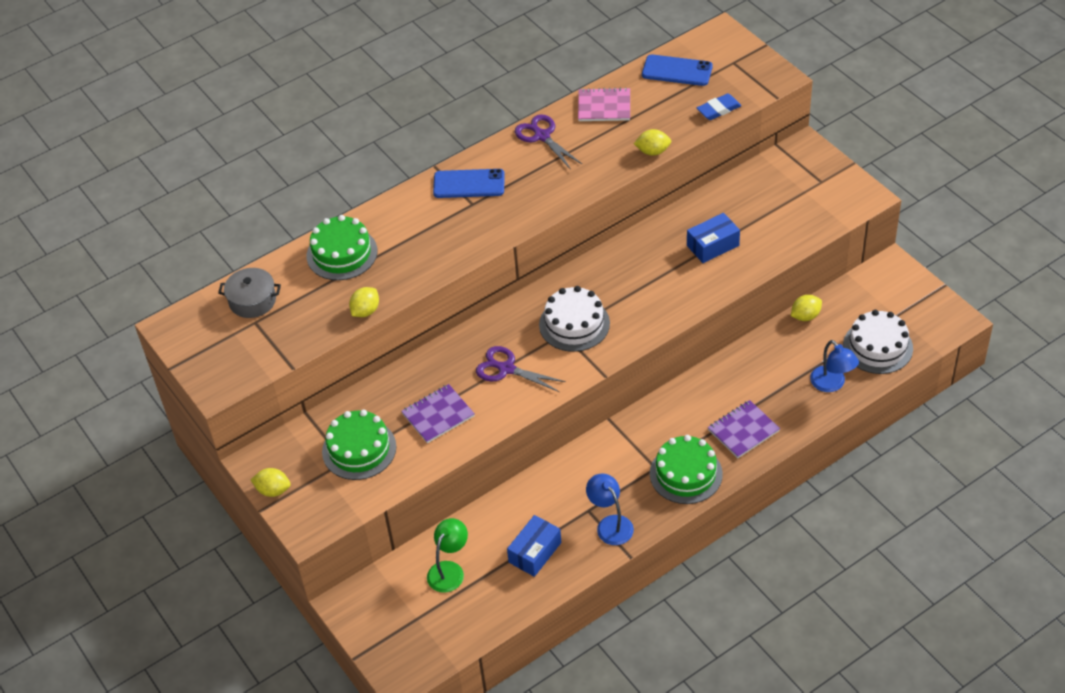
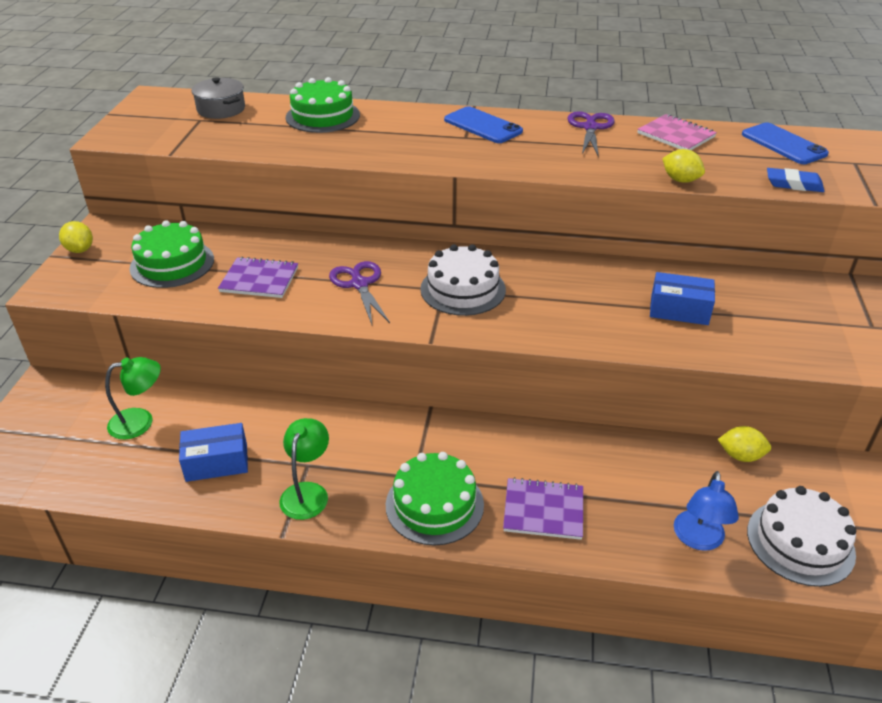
camera: 40 degrees right, 10 degrees down
(365, 311) = (276, 152): yellow lemon -> none
(610, 524) = (307, 492): blue lamp -> green lamp

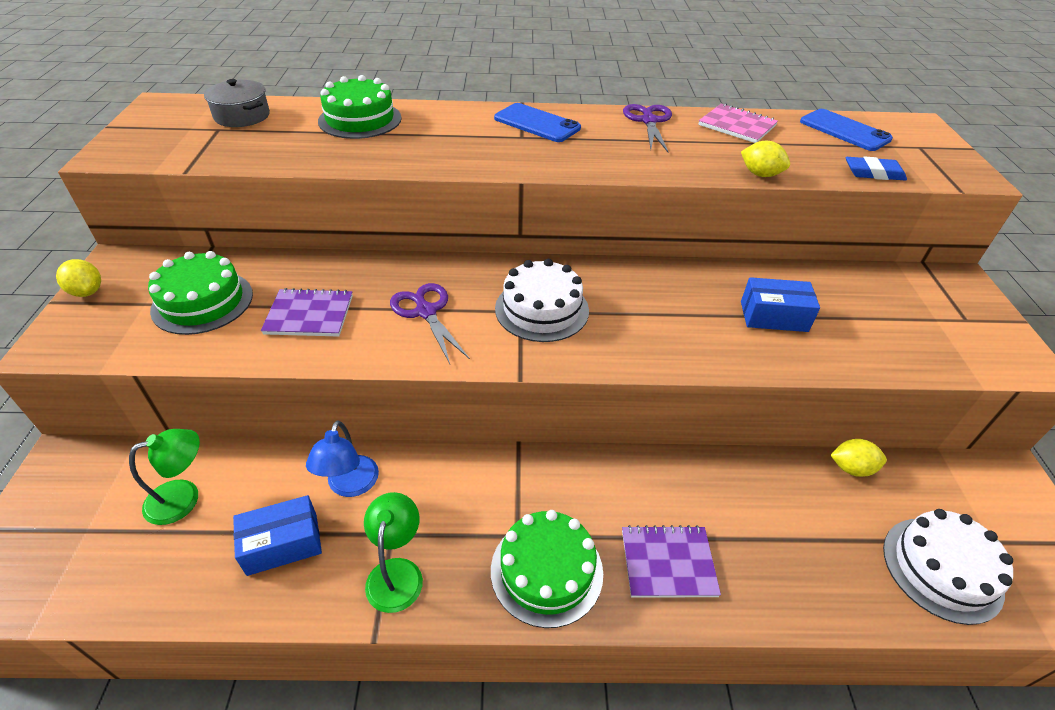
camera: 10 degrees left, 5 degrees up
(698, 539) = (840, 579): blue lamp -> blue lamp (350, 486)

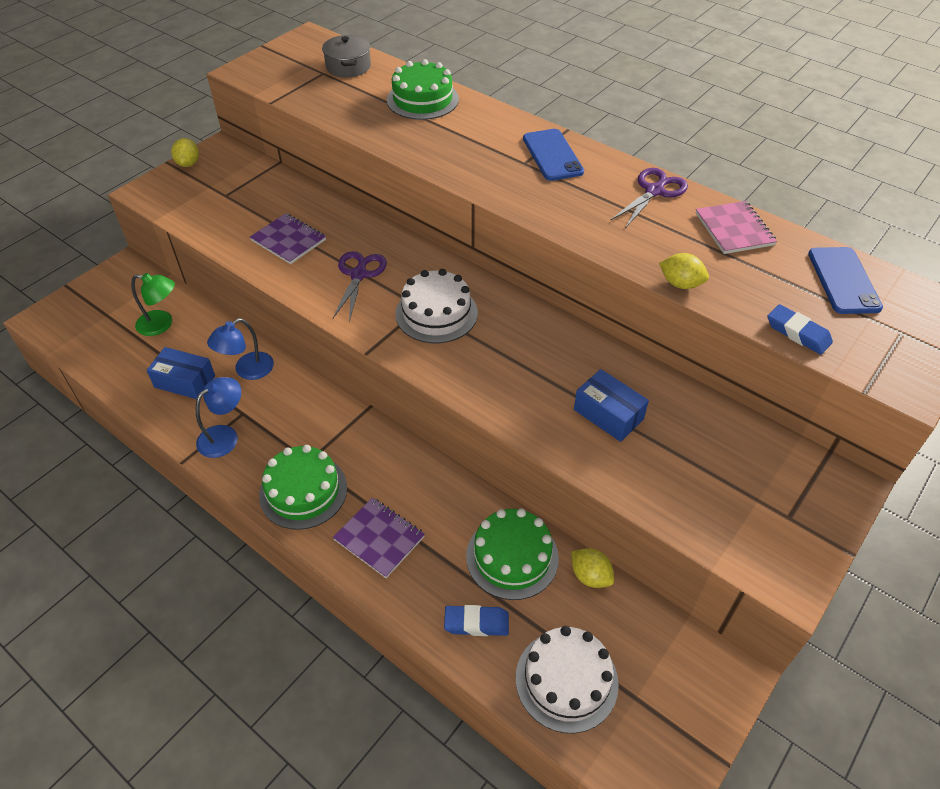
camera: 40 degrees right, 5 degrees up
(202, 302) = (239, 200): green cake -> green cake (512, 557)
(397, 572) = (225, 436): green lamp -> blue lamp
(760, 174) = (680, 284): yellow lemon -> yellow lemon turned 45 degrees counterclockwise
(830, 576) = (476, 623): none -> blue eraser

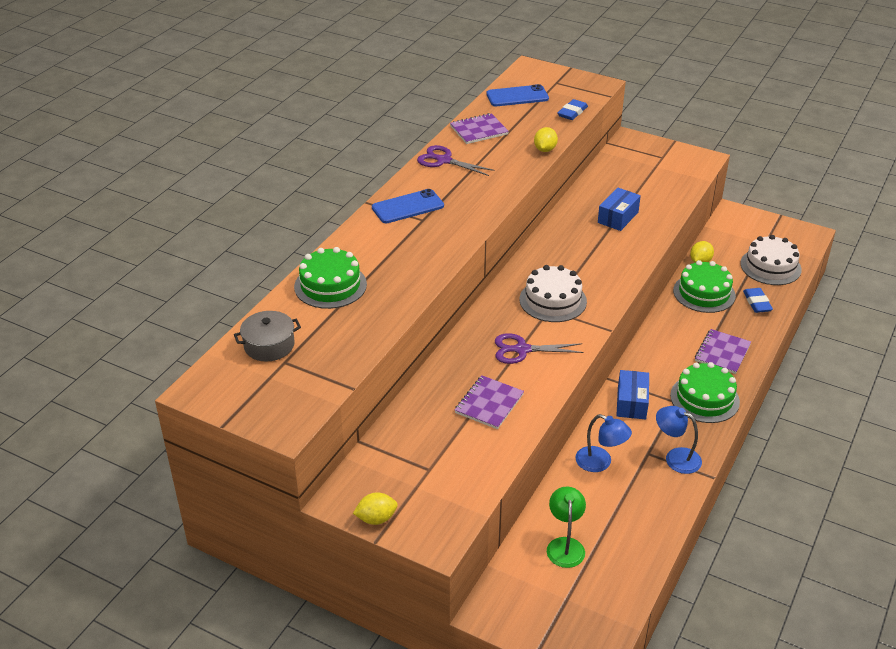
camera: 100 degrees left, 10 degrees down
(185, 381) = (630, 503): blue box -> blue box (631, 402)
(734, 229) = (479, 130): pink notebook -> purple notebook

